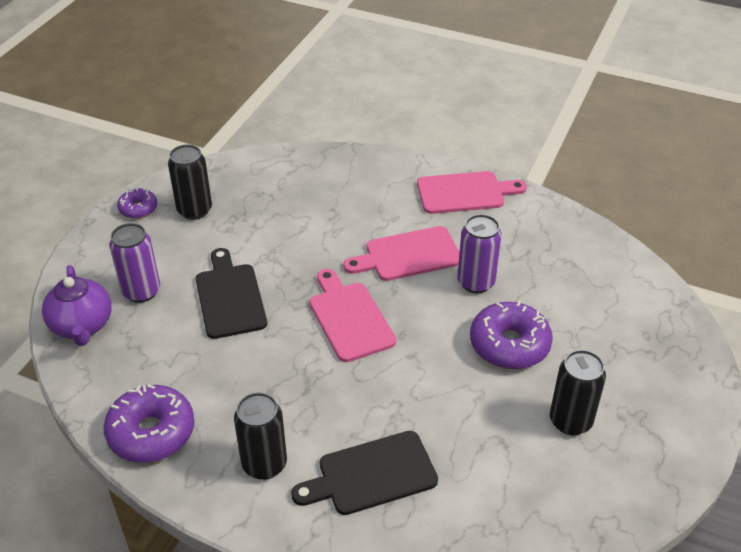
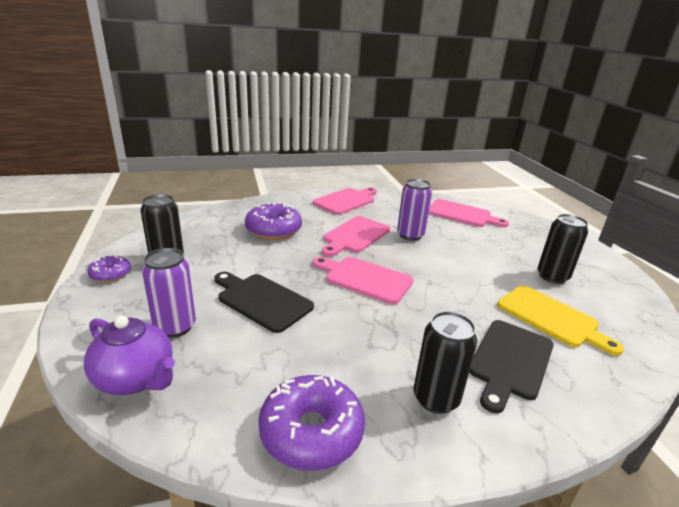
camera: 40 degrees left, 15 degrees down
(484, 462) = (551, 318): none -> yellow cutting board
(509, 344) = (470, 255): purple donut -> purple donut (273, 230)
(596, 278) = (462, 214): none -> pink cutting board

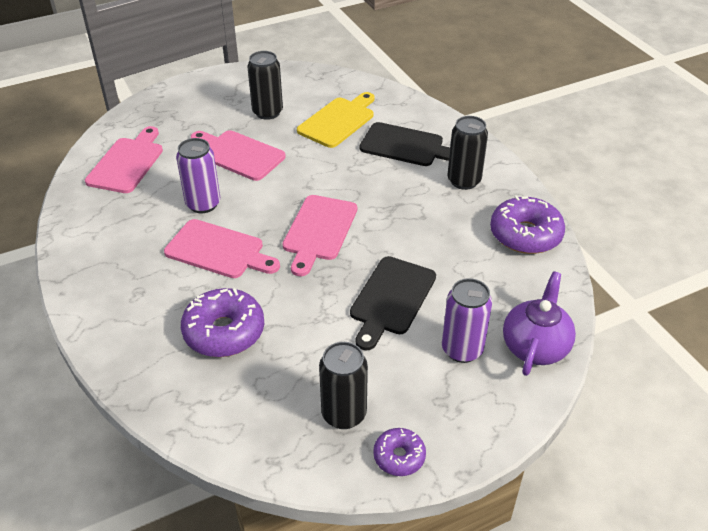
camera: 100 degrees left, 15 degrees up
(346, 201) = (99, 274): pink cutting board -> pink cutting board (238, 154)

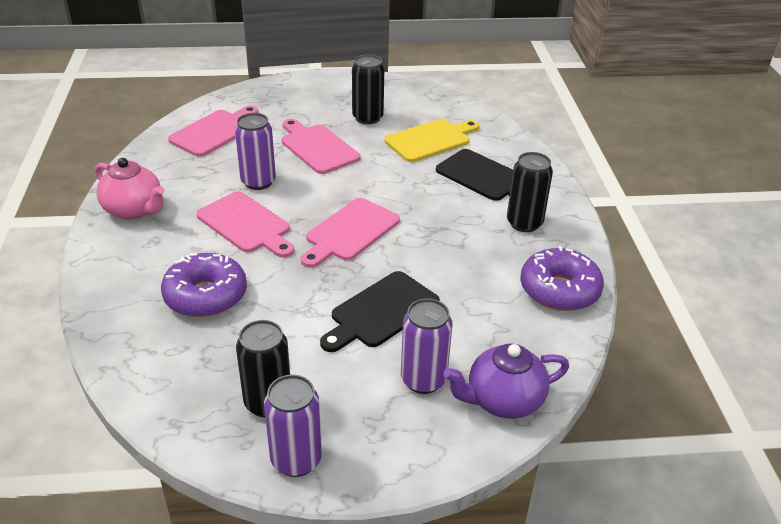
camera: 20 degrees right, 5 degrees down
(97, 266) = (134, 210): none -> pink teapot
(399, 456) = (296, 460): purple donut -> purple can
(535, 346) = (503, 400): purple teapot -> purple teapot turned 150 degrees counterclockwise

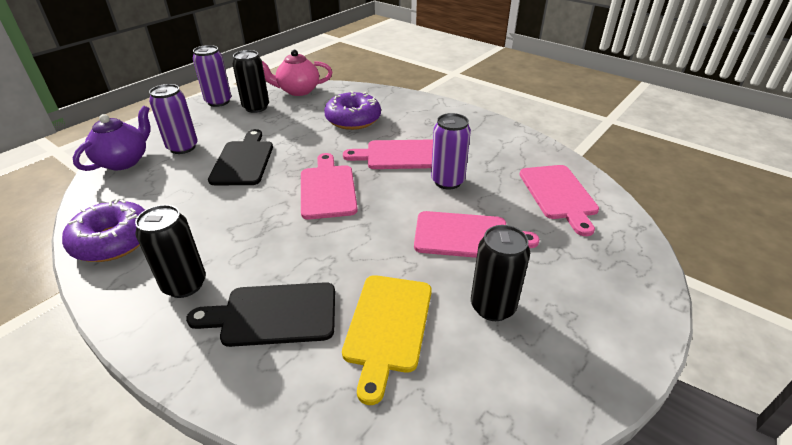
camera: 135 degrees right, 0 degrees up
(134, 210) = (473, 127): pink teapot -> pink teapot (298, 91)

